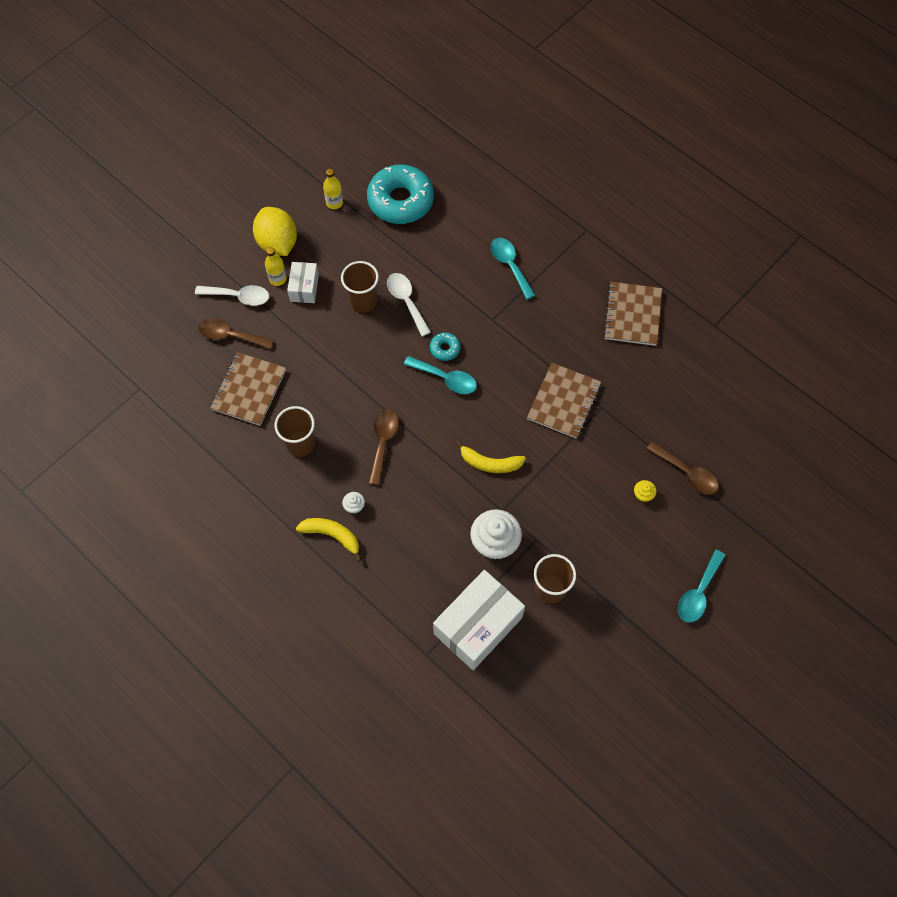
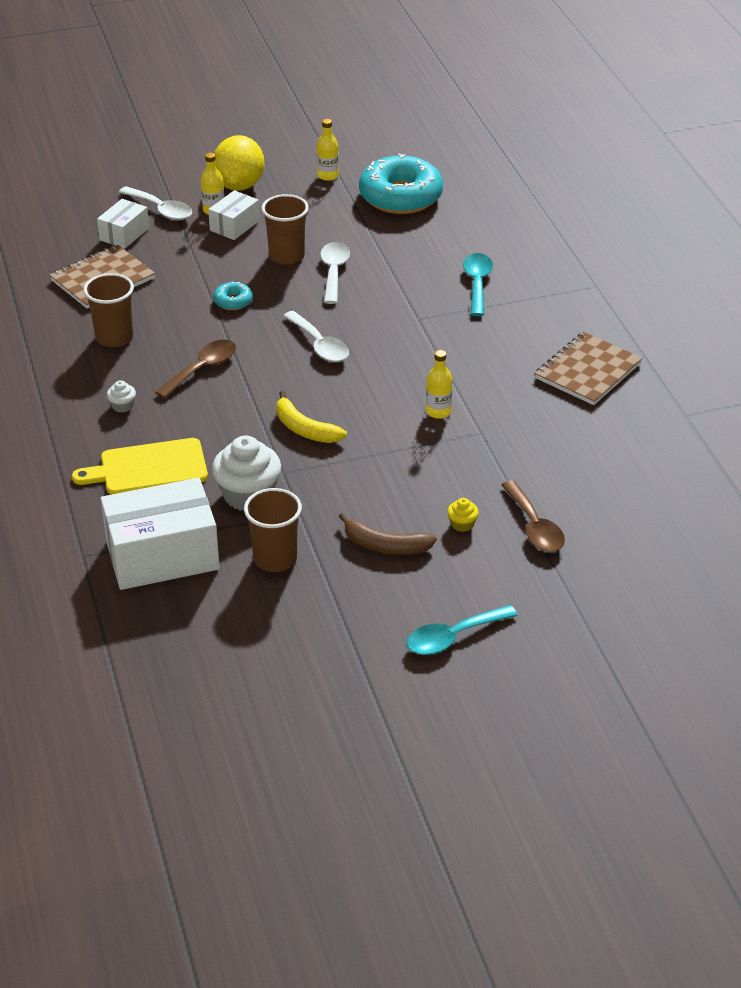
camera: 30 degrees right, 25 degrees down
(230, 335) = (124, 234): brown spoon -> white box
(332, 535) = (76, 419): yellow banana -> none
(413, 554) = (148, 468): none -> yellow cutting board
(445, 349) = (341, 322): turquoise donut -> turquoise donut (233, 301)
(446, 379) = (320, 345): turquoise spoon -> white spoon
(564, 402) = (438, 411): brown notebook -> yellow bottle
(609, 539) = (385, 546): none -> brown banana

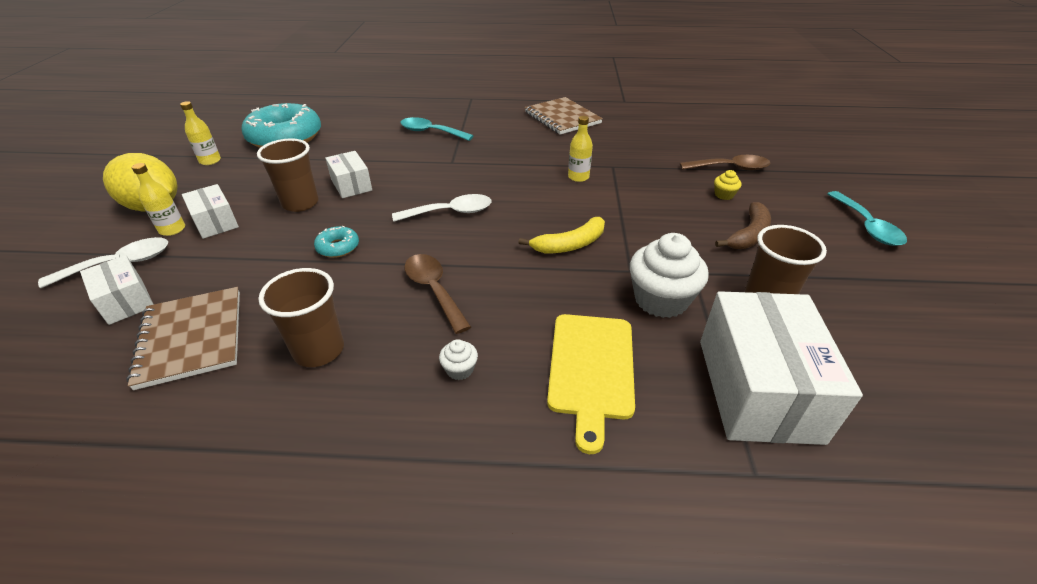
camera: 70 degrees left, 0 degrees up
(334, 272) = (351, 185): white spoon -> white box

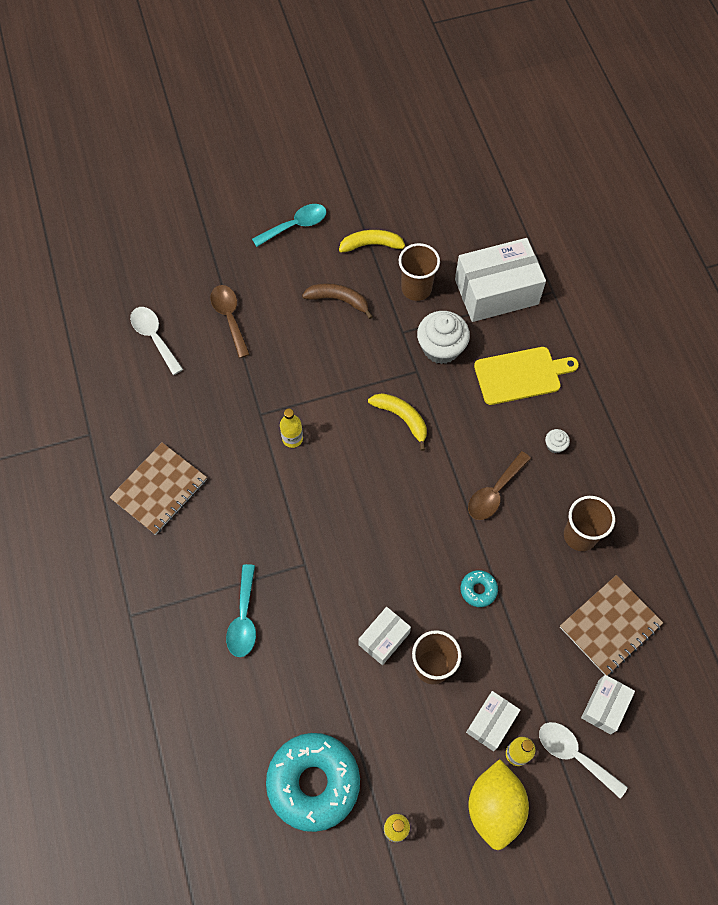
camera: 110 degrees left, 25 degrees up
(451, 212) = (393, 525): white spoon -> white spoon (154, 337)
(724, 195) = (282, 320): yellow cupcake -> none
(843, 279) = (372, 245): none -> yellow banana

